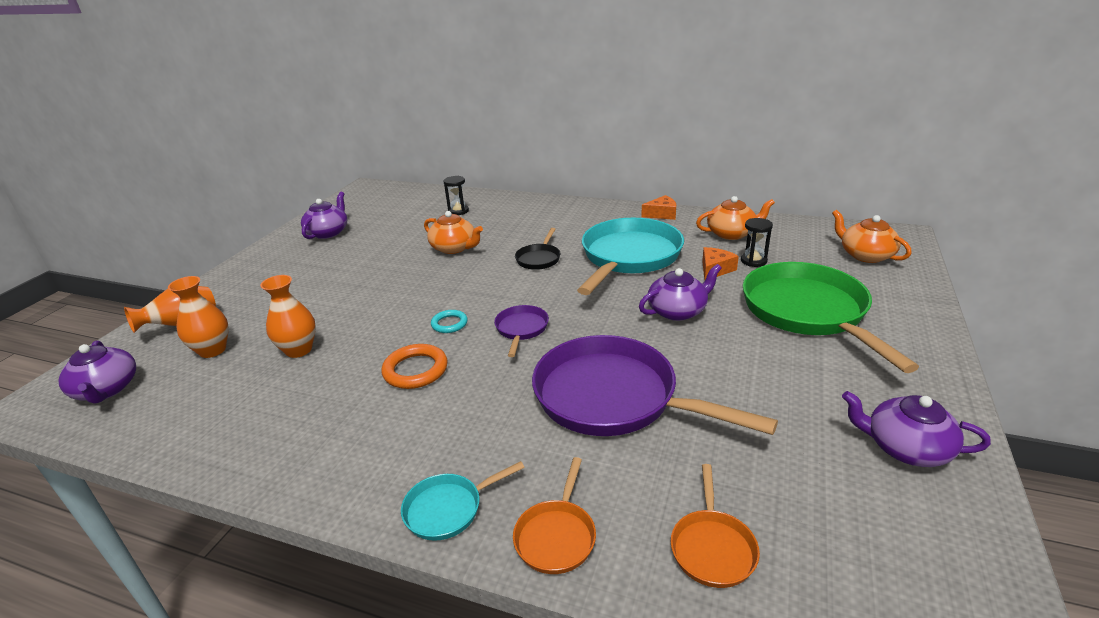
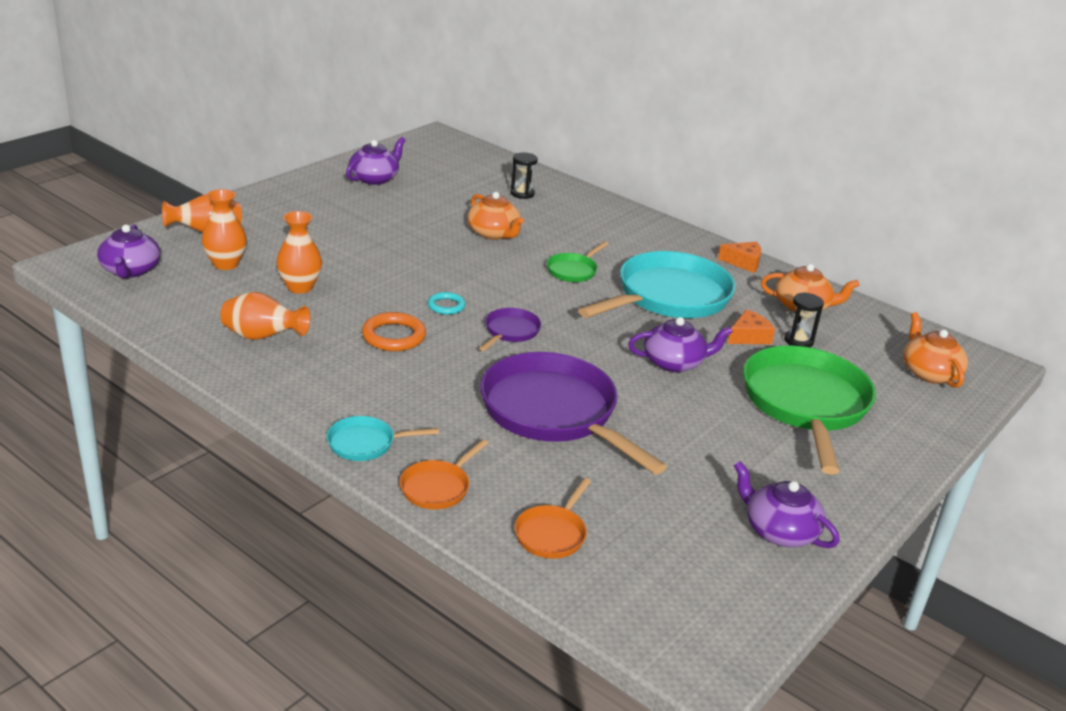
camera: 15 degrees right, 0 degrees up
(279, 418) = (262, 337): none -> orange vase
(539, 259) = (573, 270): black pan -> green pan

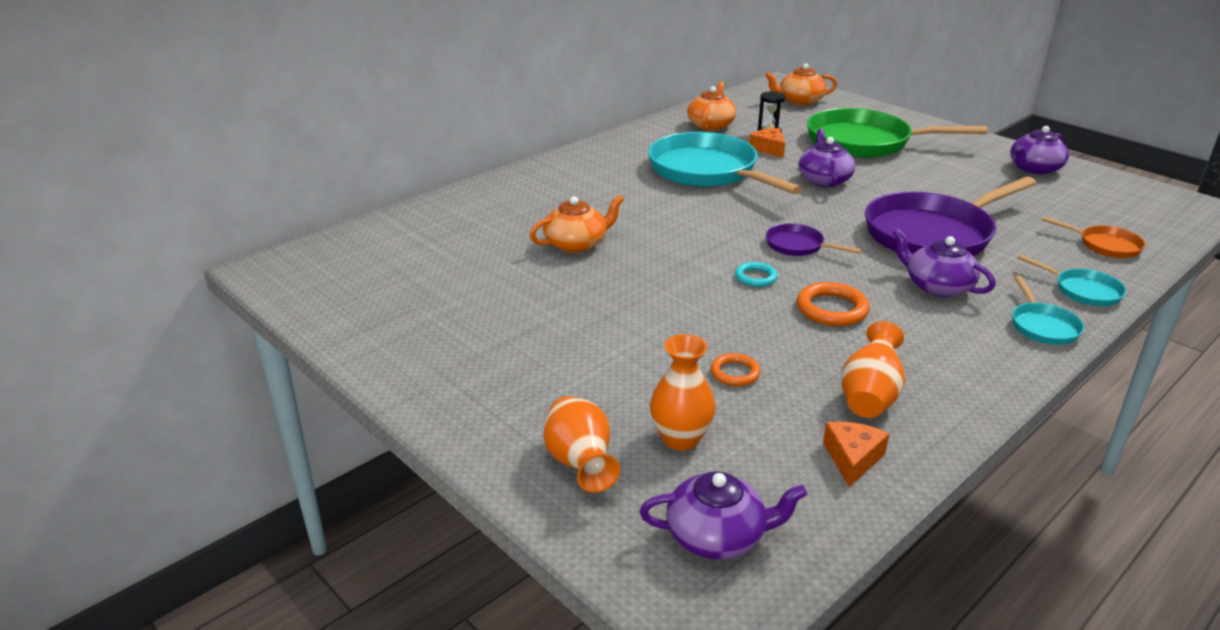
camera: 80 degrees left, 0 degrees up
(300, 287) = (735, 373): orange vase -> orange ring
(375, 178) = (403, 319): purple teapot -> purple teapot (937, 286)
(437, 487) = (1083, 291): orange pan -> turquoise pan
(522, 194) = (470, 223): black hourglass -> none
(573, 270) = (661, 208): green pan -> none
(743, 262) = (634, 136): orange cheese -> orange cheese (852, 458)

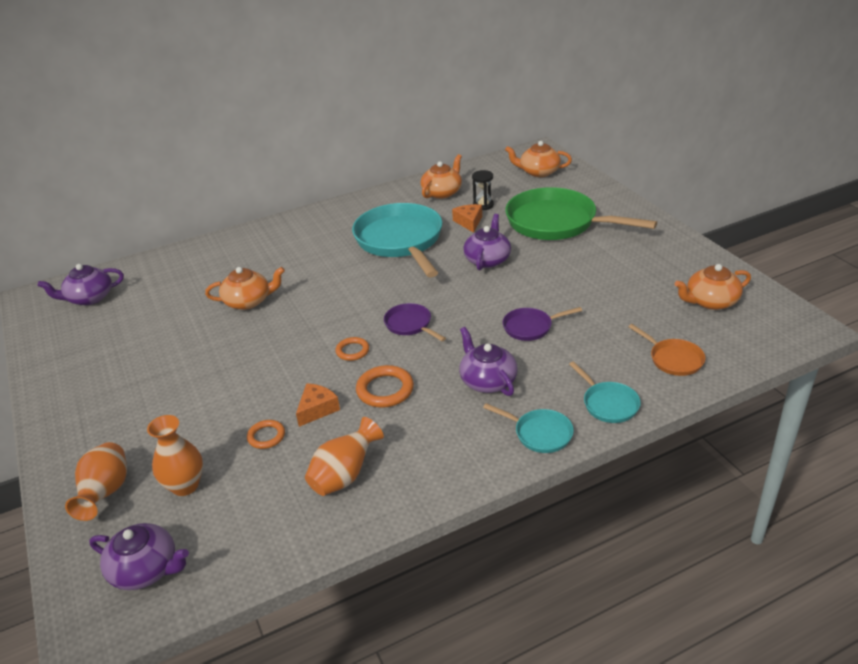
camera: 20 degrees right, 5 degrees up
(755, 277) = (352, 351): turquoise ring -> orange ring
(852, 458) = (286, 526): orange cheese -> orange cheese (317, 409)
(933, 234) = (530, 327): purple pan -> purple pan, size x0.45
(1034, 169) = (685, 267): purple teapot -> purple teapot (89, 298)
(1042, 326) = (540, 433): turquoise pan -> turquoise pan turned 75 degrees counterclockwise
(1088, 194) = (710, 301): none -> orange teapot

